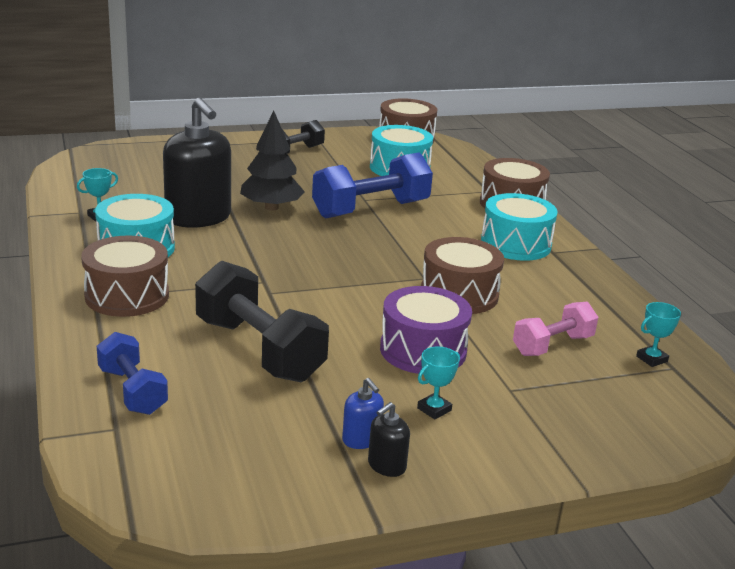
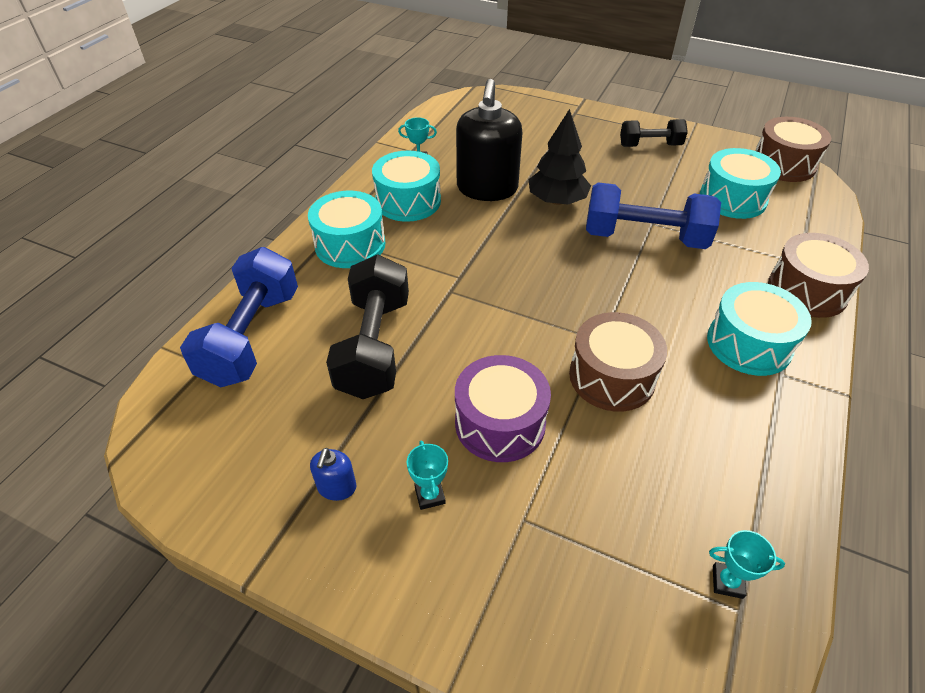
camera: 45 degrees right, 20 degrees up
(127, 295) = (350, 245): brown drum -> turquoise drum
(132, 391) = (252, 337): blue dumbbell -> blue dumbbell, size x1.69
(386, 465) = (322, 528): black soap dispenser -> none
(434, 409) = (430, 495): turquoise trophy -> turquoise trophy turned 75 degrees clockwise
(552, 345) = (633, 493): pink dumbbell -> none

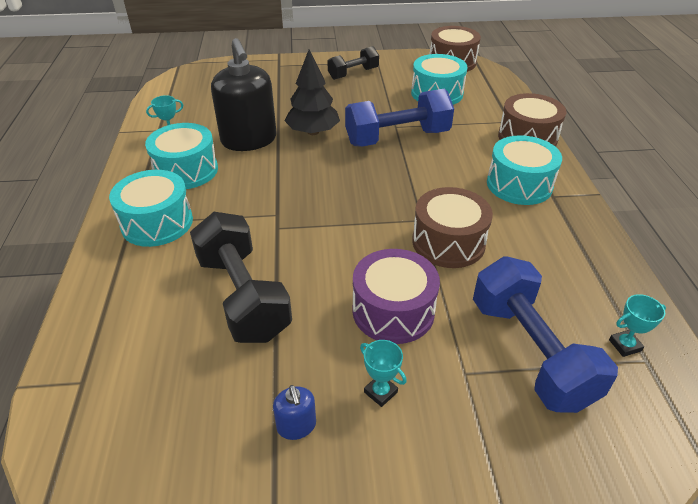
camera: 30 degrees left, 5 degrees down
(252, 337) = (115, 336): blue dumbbell -> blue dumbbell (530, 352)

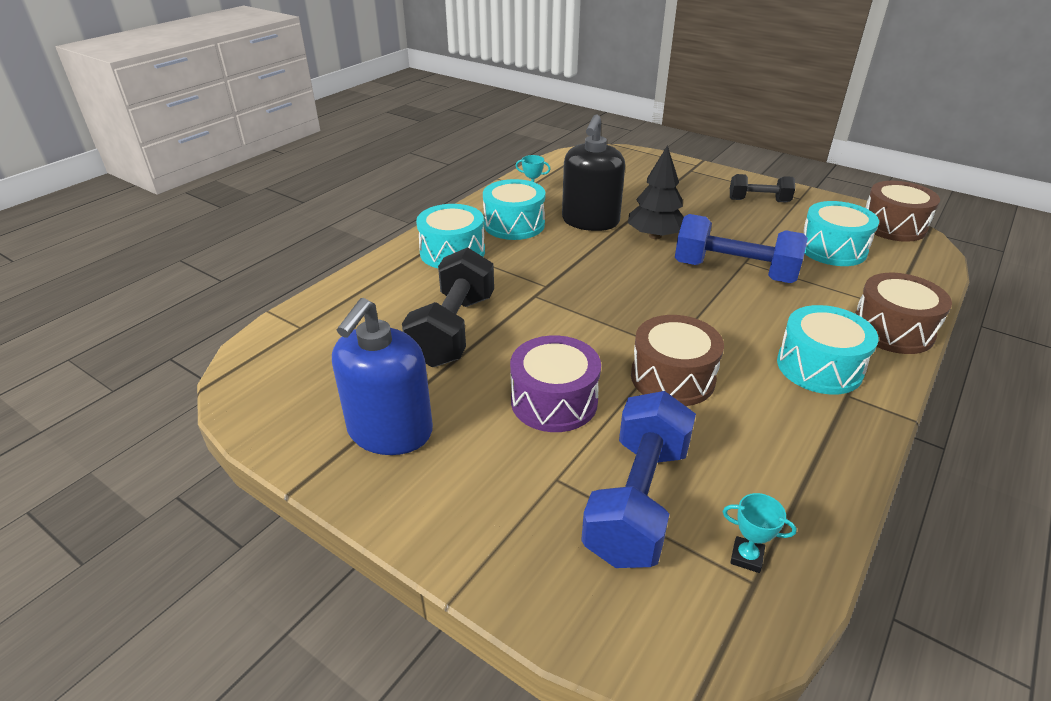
camera: 40 degrees right, 5 degrees down
(296, 426) = (390, 431): blue soap dispenser -> blue soap dispenser, size x2.37
(380, 392) = (473, 448): turquoise trophy -> none

